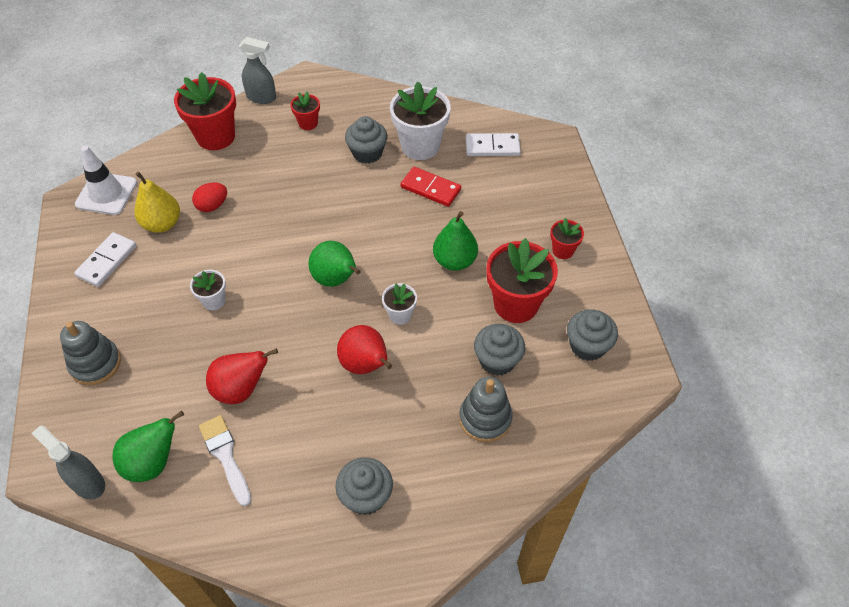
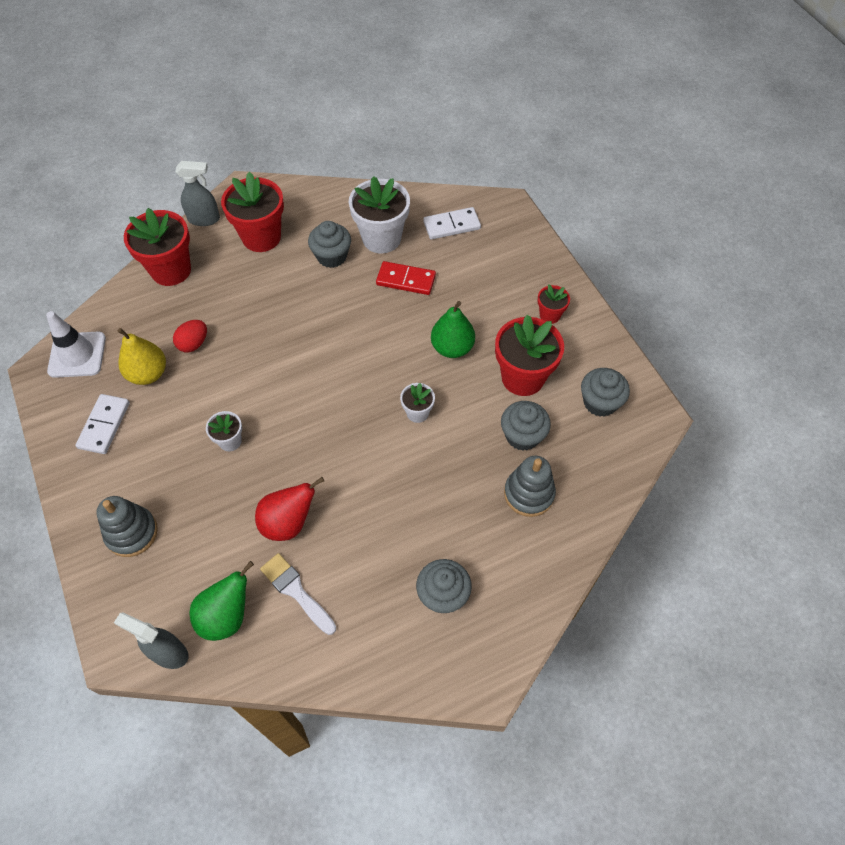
camera: 15 degrees left, 5 degrees up
(308, 123) = (261, 237): red flower pot -> red flower pot, size x1.97
(336, 279) = (344, 392): green pear -> none
(366, 365) = (401, 469): red pear -> none

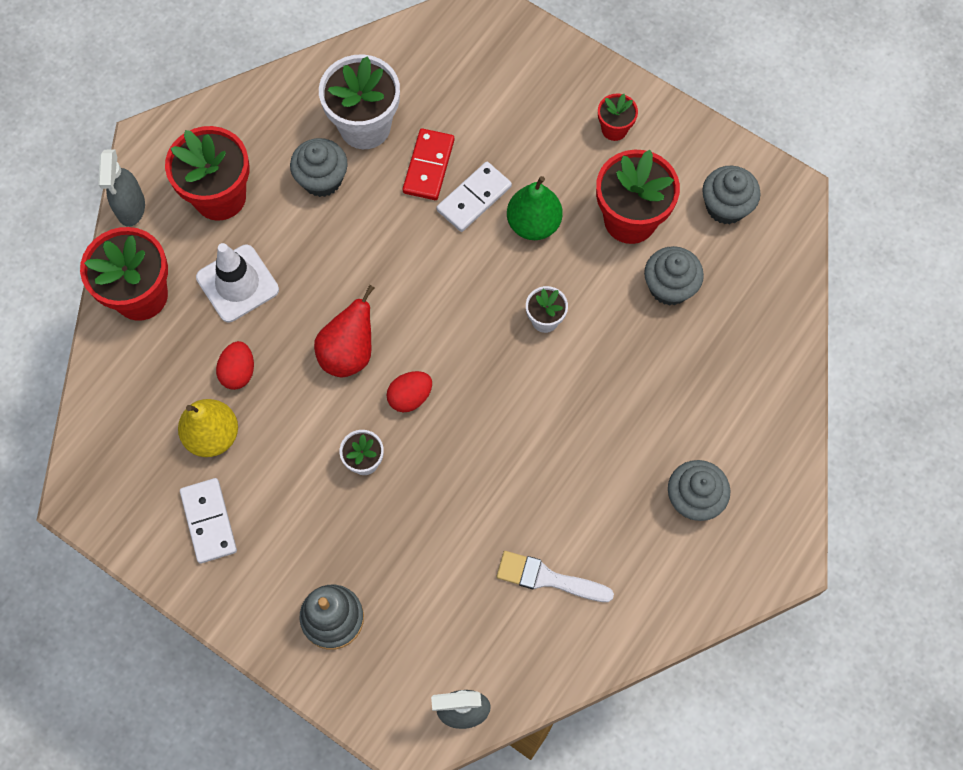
camera: 30 degrees left, 10 degrees up
(77, 355) = (110, 458): white traffic cone -> white traffic cone (237, 283)
(204, 219) = (131, 208): grey spray bottle -> grey spray bottle turned 120 degrees clockwise
(227, 616) = (495, 643): green pear -> none
(288, 523) = (491, 514): red pear -> red pear (348, 353)
(290, 415) = (410, 397): none -> red egg
(406, 280) = (428, 166): red domino -> red domino turned 60 degrees counterclockwise
(451, 225) = (435, 68): white domino -> white domino (474, 198)
(529, 494) = (713, 347): grey stacking toy -> none

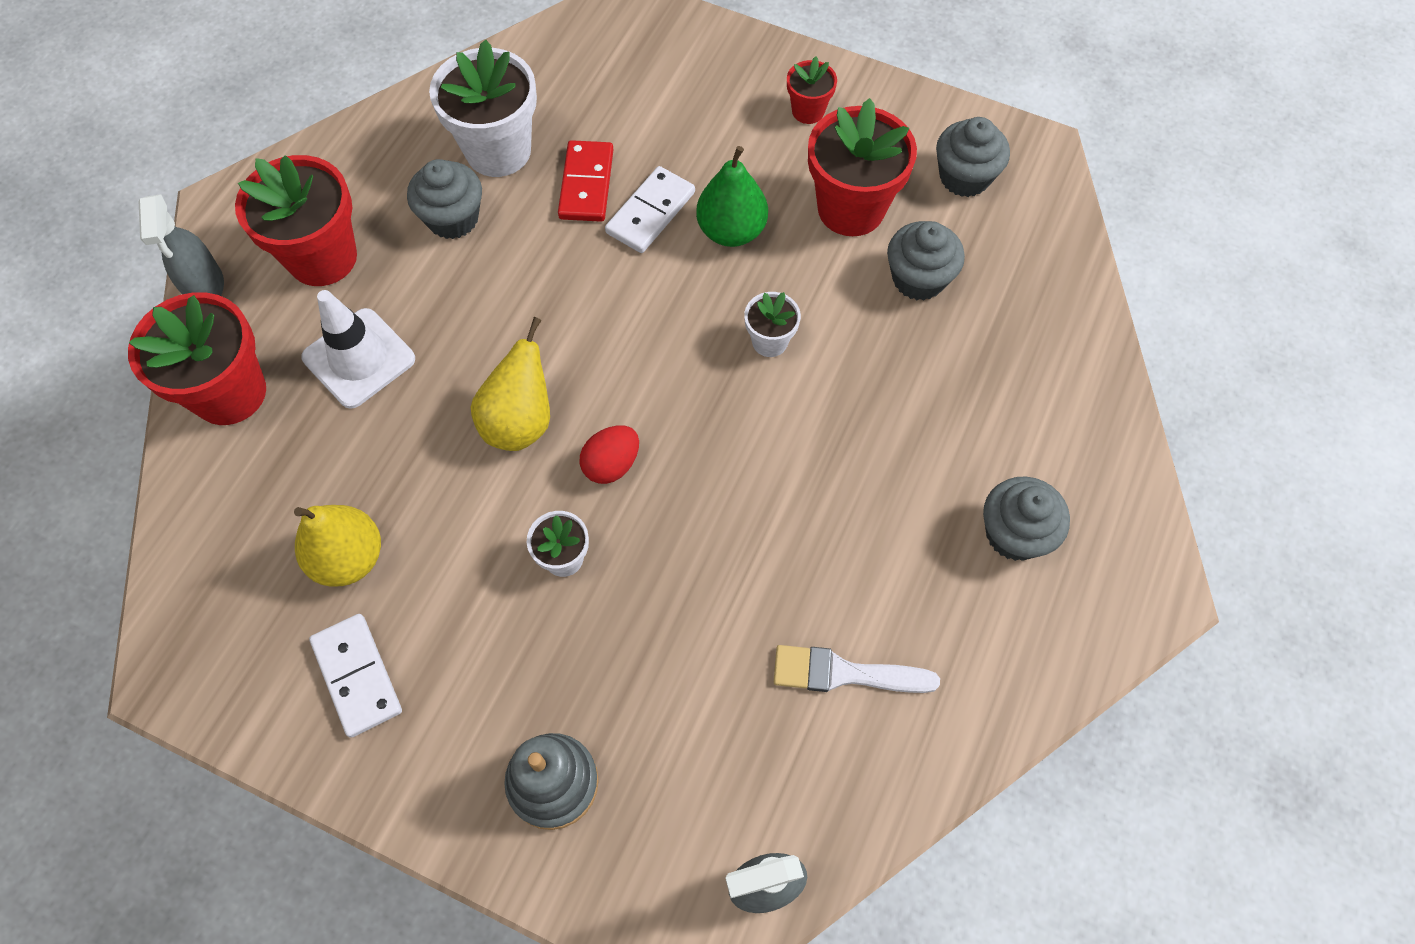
camera: 10 degrees left, 5 degrees down
(238, 372) = (374, 469): red egg -> none
(348, 353) = (520, 422): red pear -> yellow pear

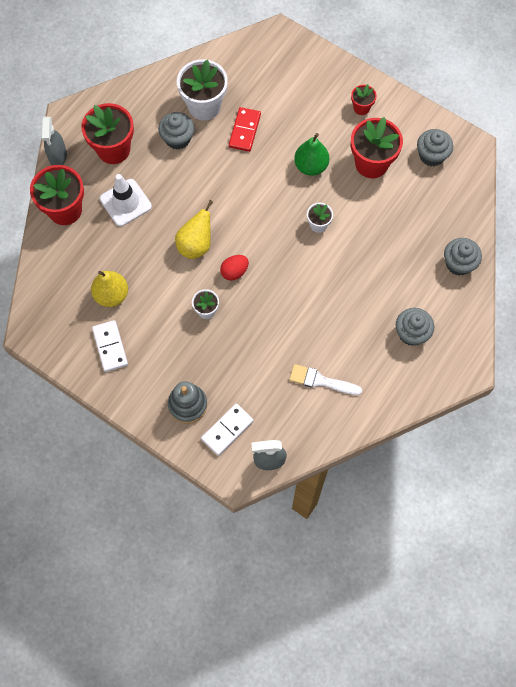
camera: 10 degrees right, 5 degrees up
(650, 212) = (273, 150): white domino -> white domino (227, 430)
(918, 278) = (396, 204): grey cupcake -> grey cupcake (458, 263)

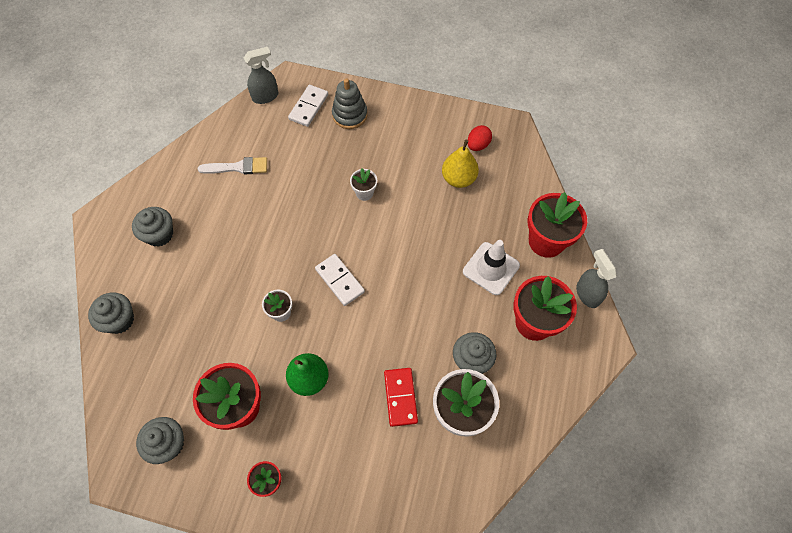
camera: 160 degrees right, 5 degrees down
(110, 347) = (437, 137): white domino -> white domino (339, 280)
(196, 245) = (400, 249): yellow pear -> none
(234, 272) = (351, 236): red egg -> red egg (478, 145)

